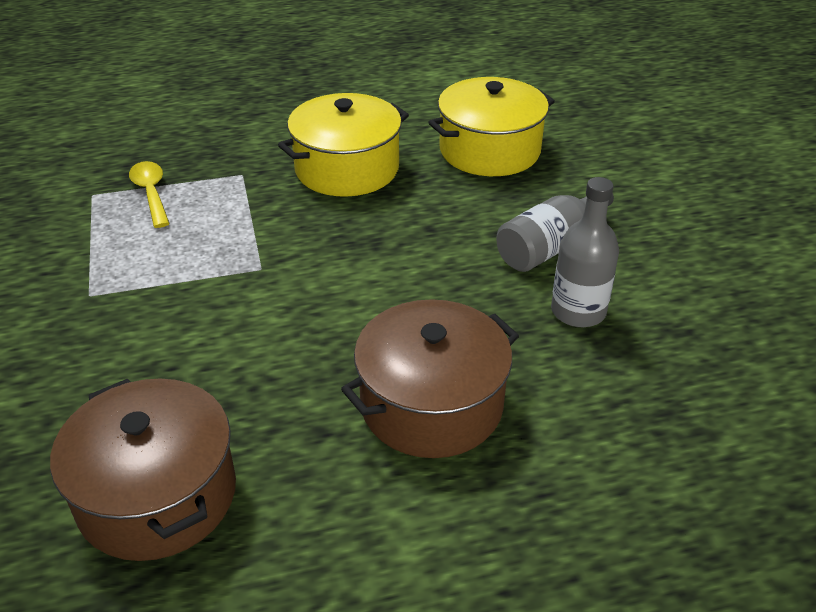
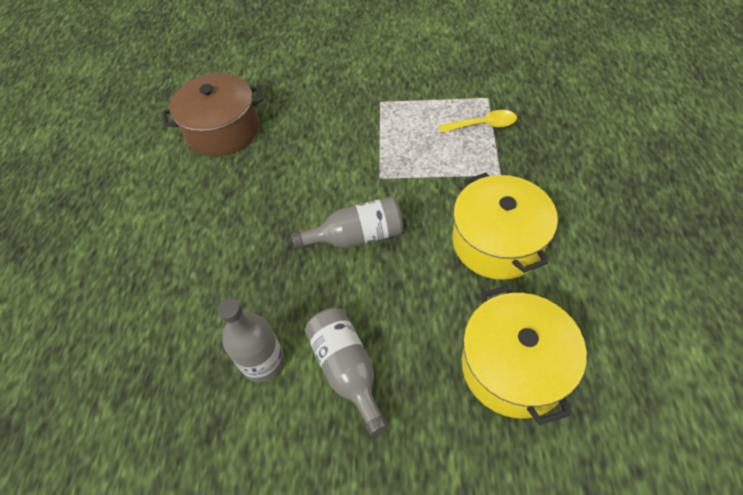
camera: 110 degrees right, 15 degrees up
(370, 271) = (357, 236): none -> grey bottle
(431, 404) = (221, 247): brown pot -> none

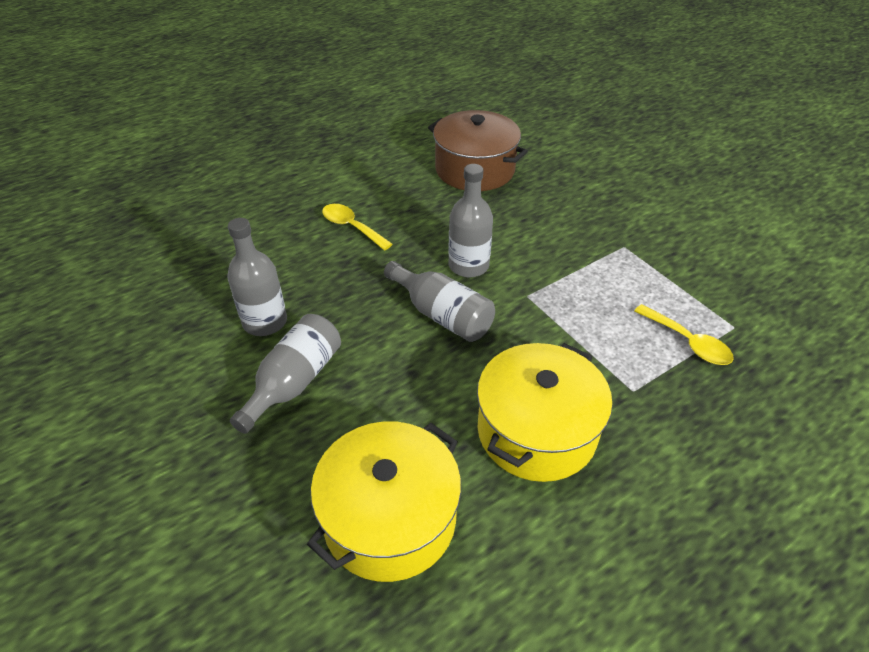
camera: 50 degrees right, 10 degrees down
(208, 243) = (352, 227): none -> yellow spoon
(322, 193) = (468, 265): none -> grey bottle

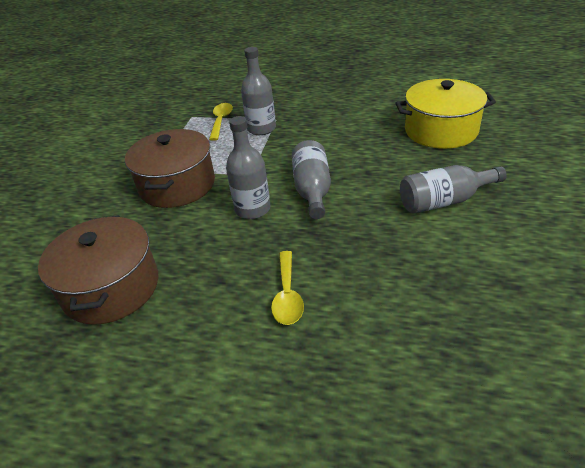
camera: 130 degrees left, 5 degrees down
(265, 322) = (437, 250): grey bottle -> grey bottle (261, 129)
(536, 431) = (339, 126): yellow pot -> none
(571, 246) = (177, 185): none -> brown pot

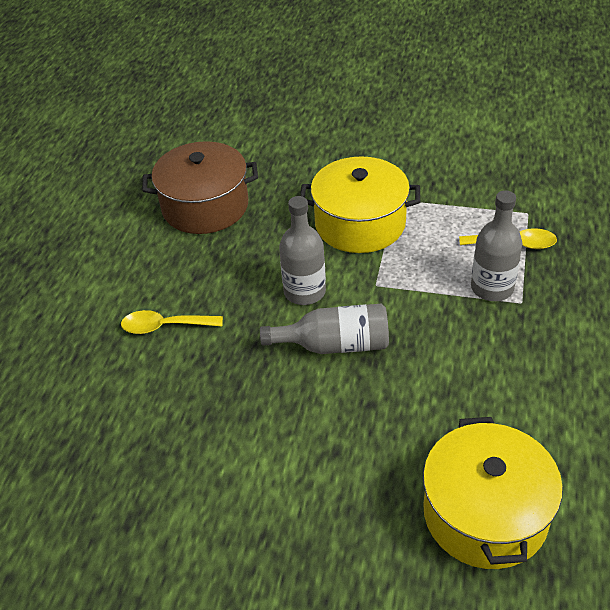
camera: 90 degrees right, 5 degrees up
(177, 185) = (360, 224): brown pot -> yellow pot
(444, 201) = (292, 484): grey bottle -> none

